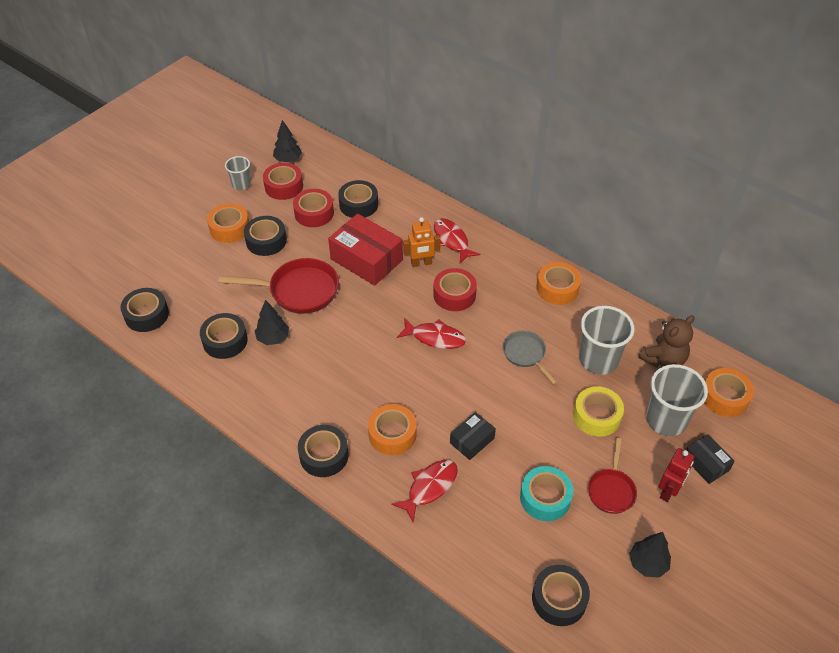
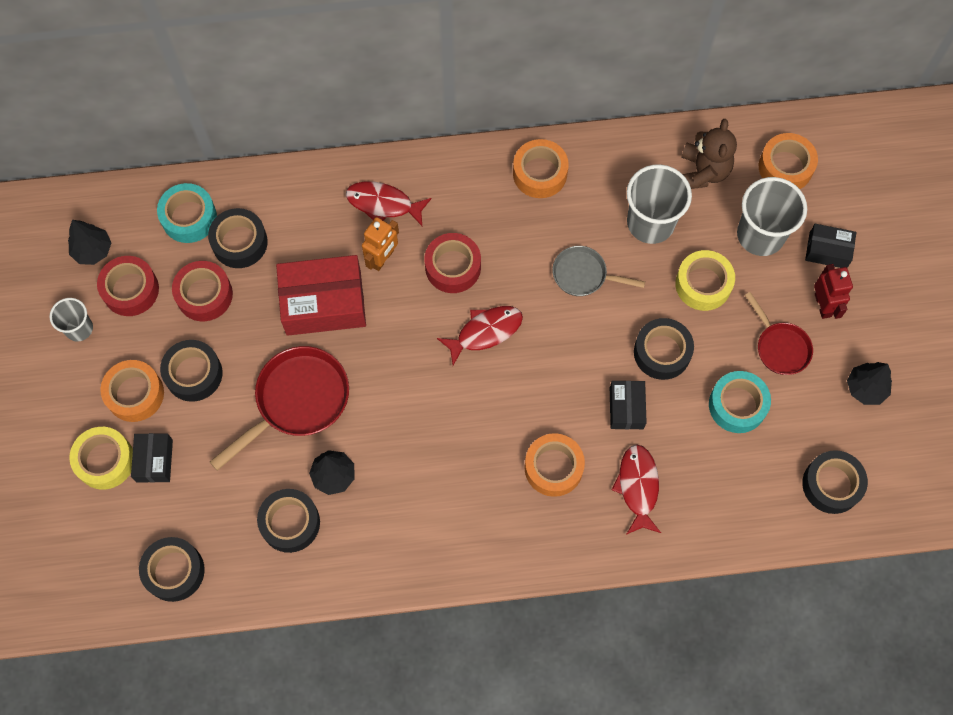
camera: 45 degrees left, 20 degrees up
(181, 244) = (105, 461): none -> yellow tape
(201, 262) = (154, 460): none -> black box
(324, 455) = (517, 546): black tape -> black tape (662, 352)
(348, 178) = (189, 217): none -> turquoise tape

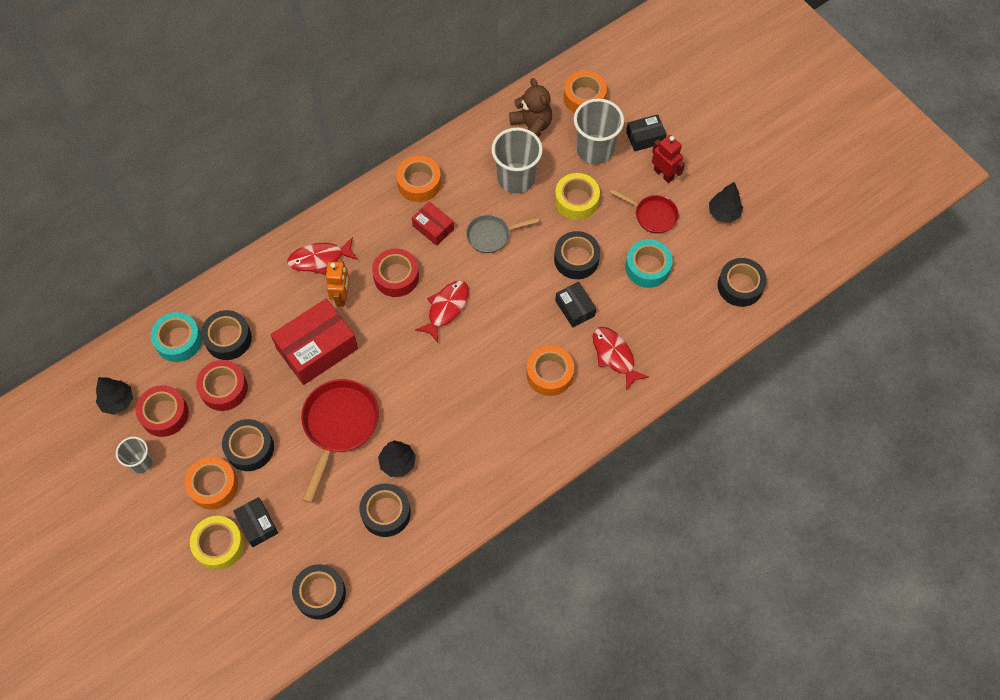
camera: 30 degrees left, 5 degrees down
(525, 232) = (433, 227): none -> red box

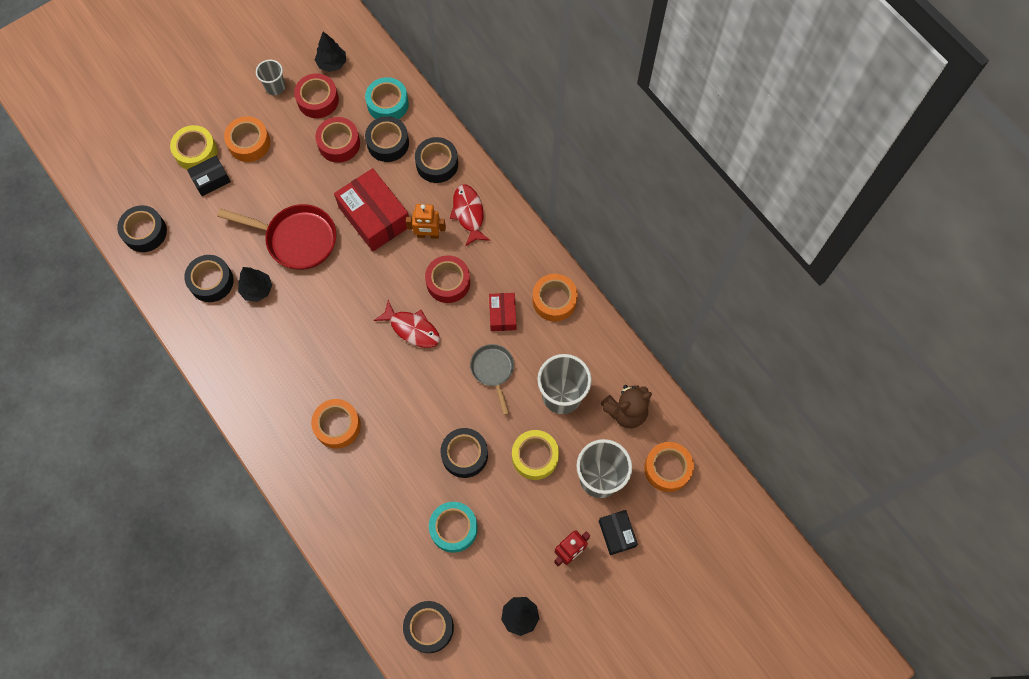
camera: 90 degrees right, 5 degrees up
(249, 448) = (281, 168): black tape -> black tape (437, 164)
(433, 227) = (502, 315): red box -> red box turned 45 degrees counterclockwise
(575, 308) = (408, 452): black box -> none
(614, 356) = (353, 490): red fish -> none
(652, 215) = (517, 536): red pan -> none

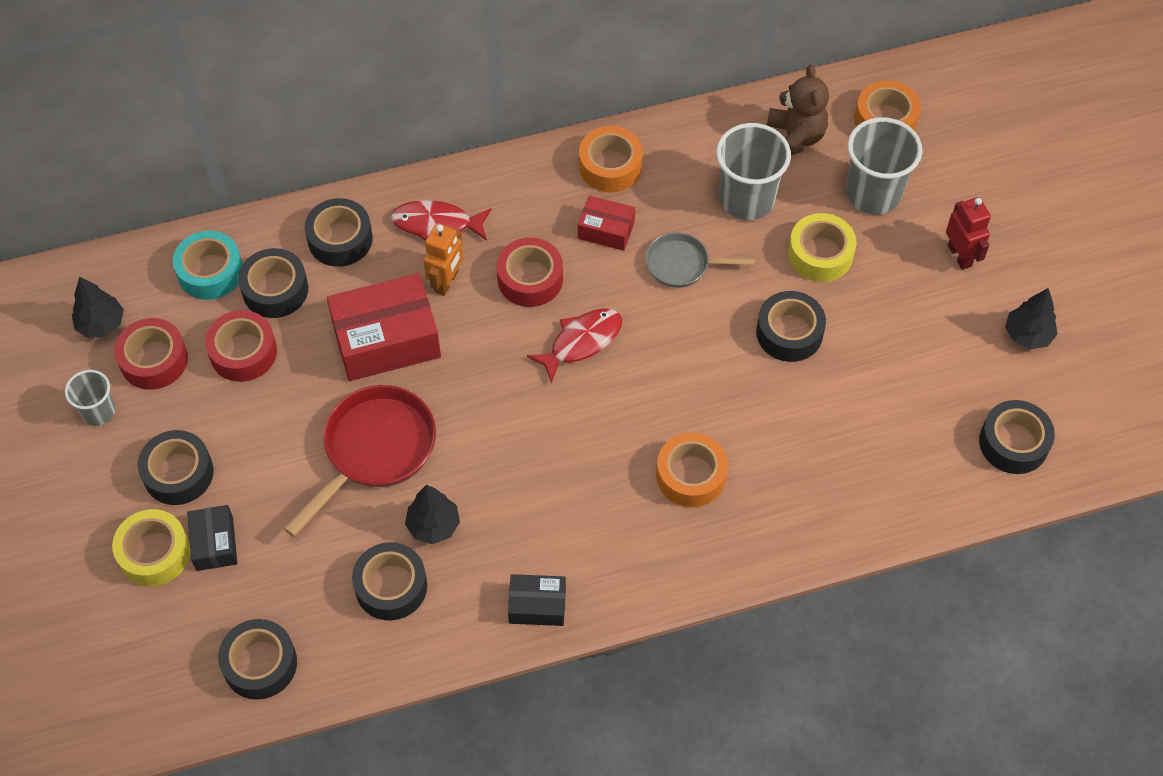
camera: 70 degrees left, 10 degrees down
(249, 143) = (178, 473): orange tape -> black tape
(453, 528) = (887, 375): turquoise tape -> none
(617, 534) = (952, 198): black box -> black box (537, 605)

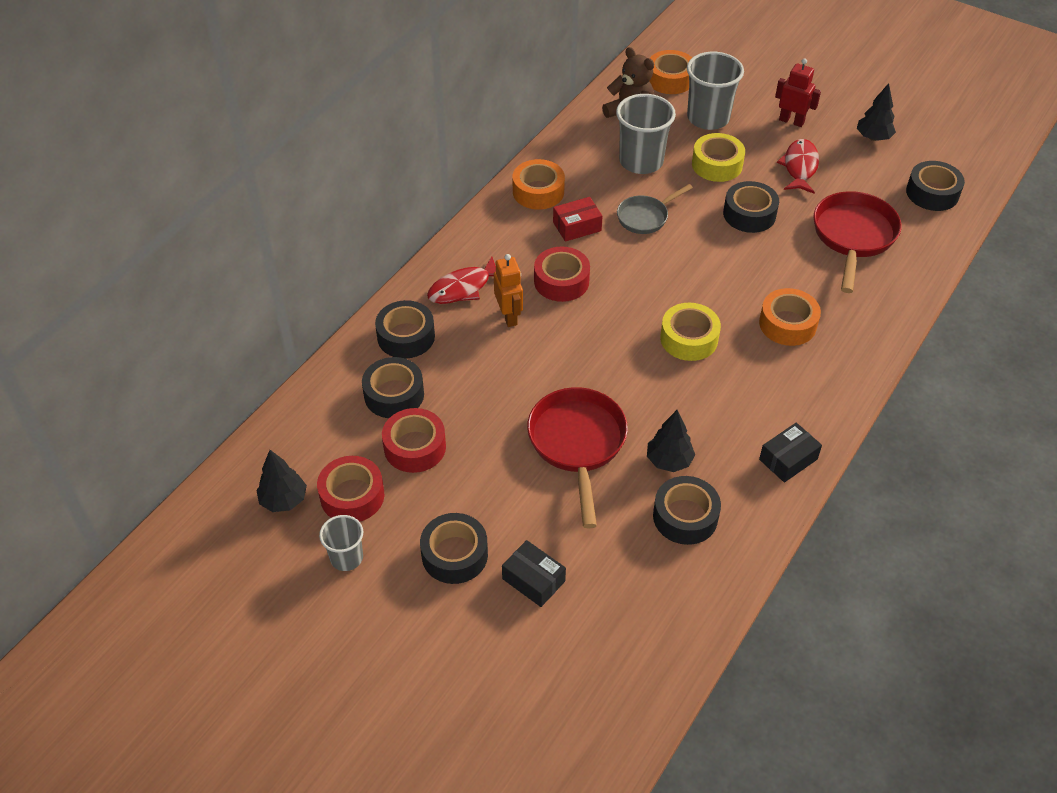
camera: 40 degrees left, 10 degrees down
(154, 553) = (496, 619): yellow tape -> yellow tape (689, 339)
(210, 272) = (332, 414): turquoise tape -> none
(260, 664) = (655, 631): black tape -> none
(386, 339) = (508, 374): red box -> none
(581, 342) = (635, 295): red fish -> red fish (799, 167)
(866, 432) = (853, 237): none -> red pan

